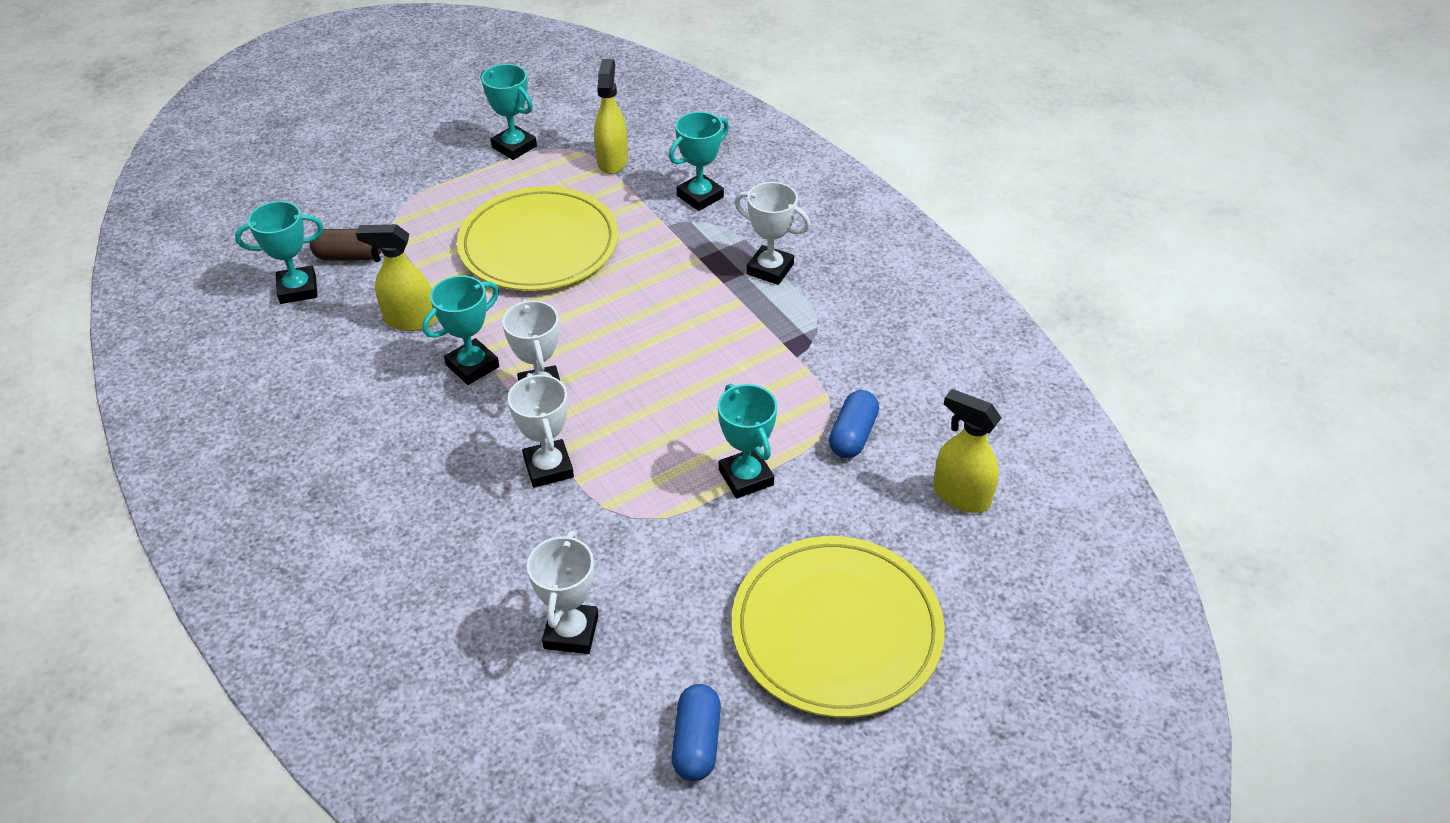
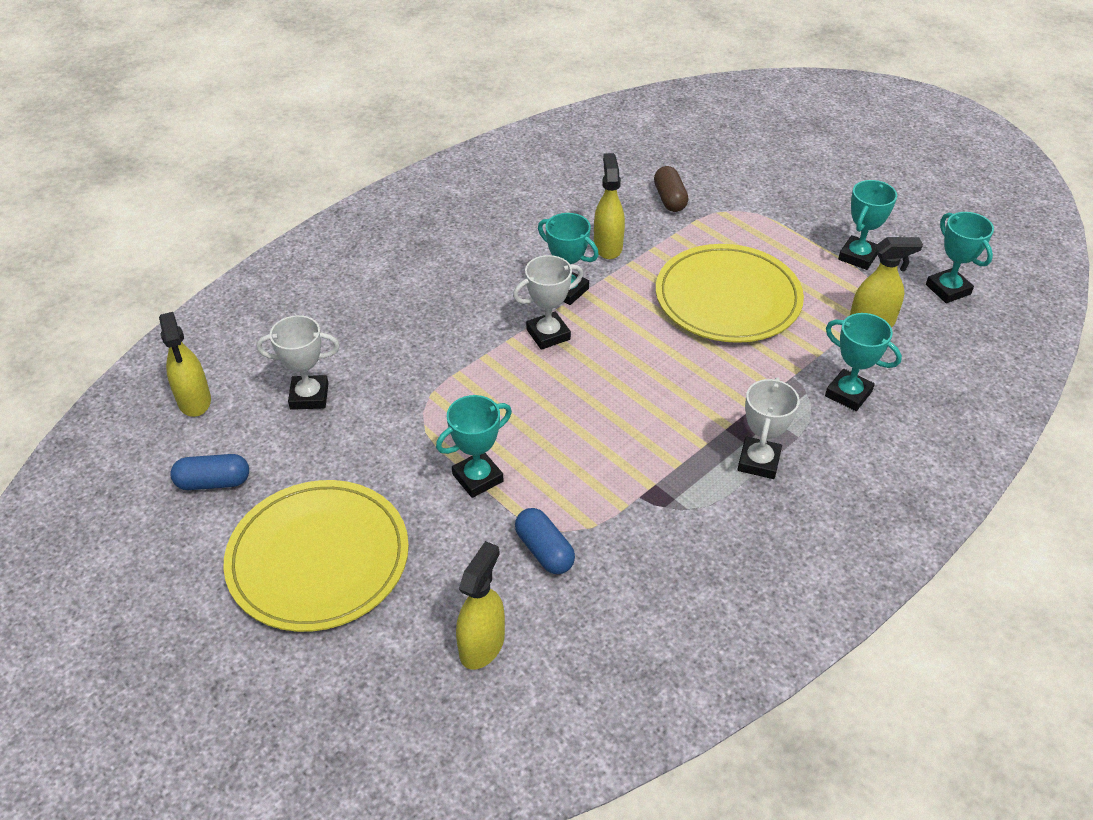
camera: 80 degrees right, 0 degrees up
(298, 289) = (623, 183): turquoise trophy -> turquoise trophy (948, 289)
(538, 770) = (194, 401): none -> yellow spray bottle
(548, 467) = (466, 354): white trophy -> none
(853, 435) = (544, 551): blue capsule -> blue capsule turned 45 degrees clockwise

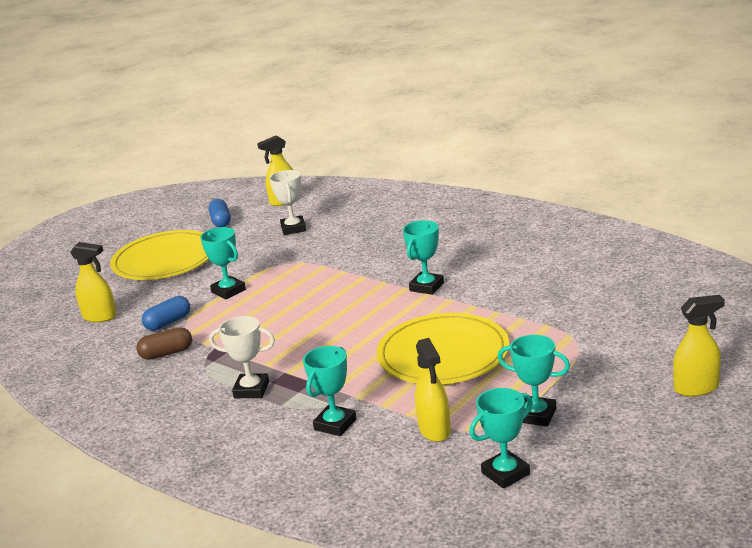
camera: 85 degrees right, 20 degrees down
(548, 334) = (373, 289): white trophy -> none
(608, 246) = (490, 293): yellow spray bottle -> yellow spray bottle (696, 388)
(669, 199) = (575, 309): brown capsule -> brown capsule (166, 353)

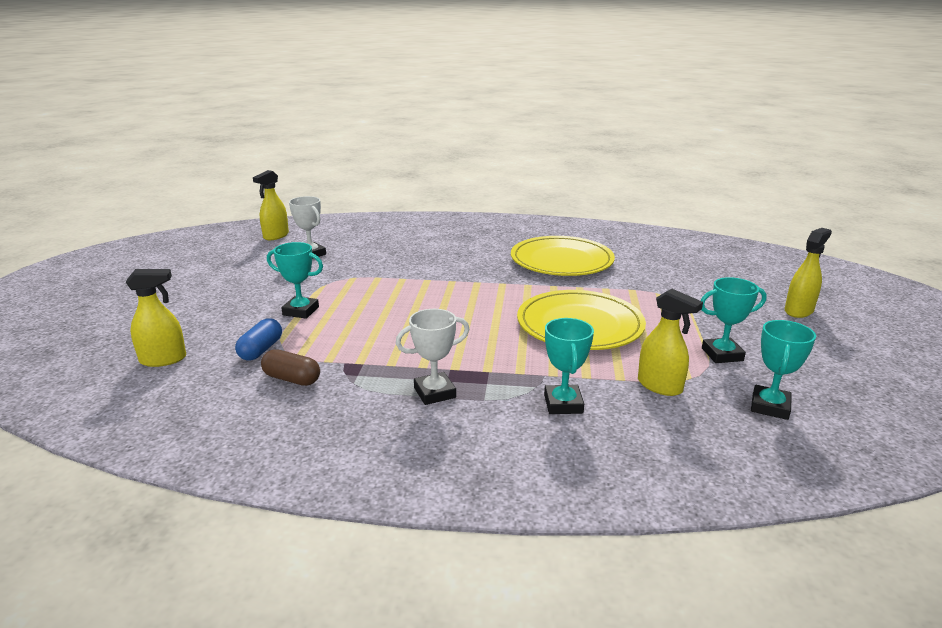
camera: 35 degrees left, 0 degrees up
(165, 260) = (194, 296): yellow plate -> yellow plate (561, 261)
(166, 353) = (292, 379): brown capsule -> brown capsule turned 75 degrees clockwise
(221, 221) = (225, 258): blue capsule -> none
(426, 287) = (495, 279): turquoise trophy -> none

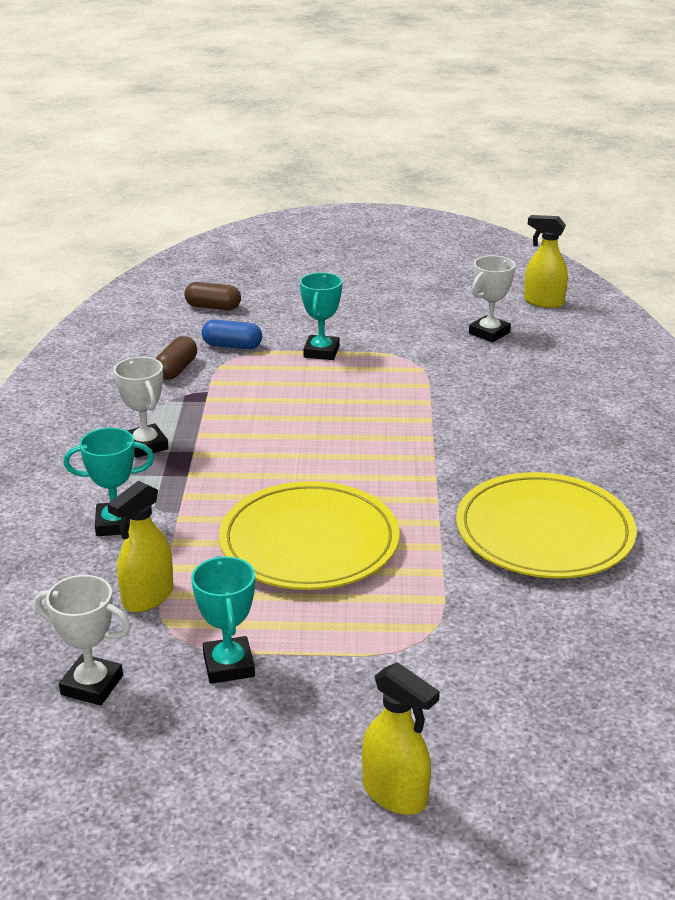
camera: 85 degrees right, 5 degrees up
(163, 359) = (213, 307): yellow spray bottle -> brown capsule
(770, 406) = (92, 685): turquoise trophy -> white trophy

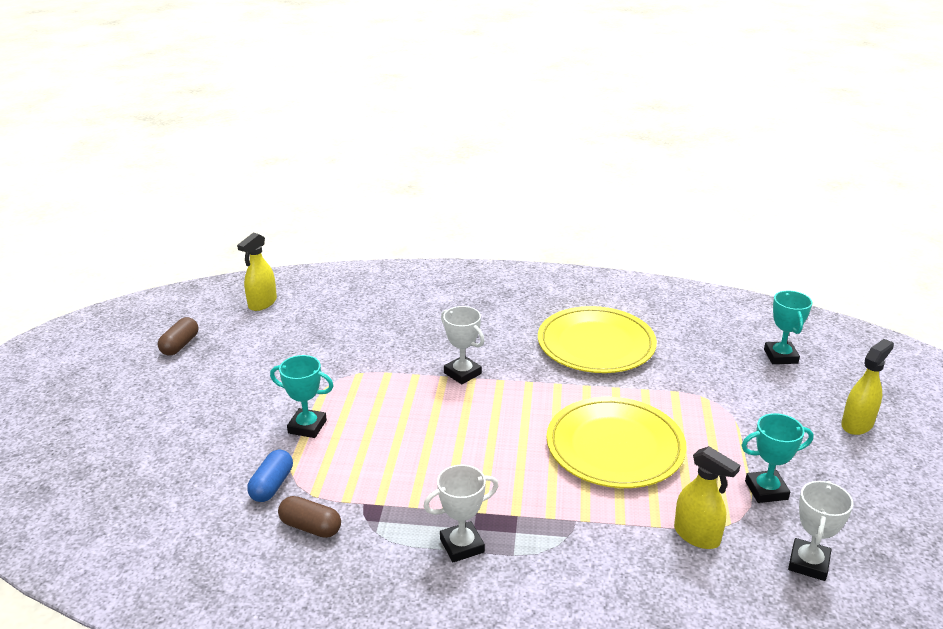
camera: 85 degrees left, 0 degrees up
(116, 524) = (595, 560): turquoise trophy -> turquoise trophy (780, 356)
(213, 307) = (170, 500): brown capsule -> brown capsule (180, 345)
(489, 333) = (307, 334): white trophy -> white trophy (462, 373)

